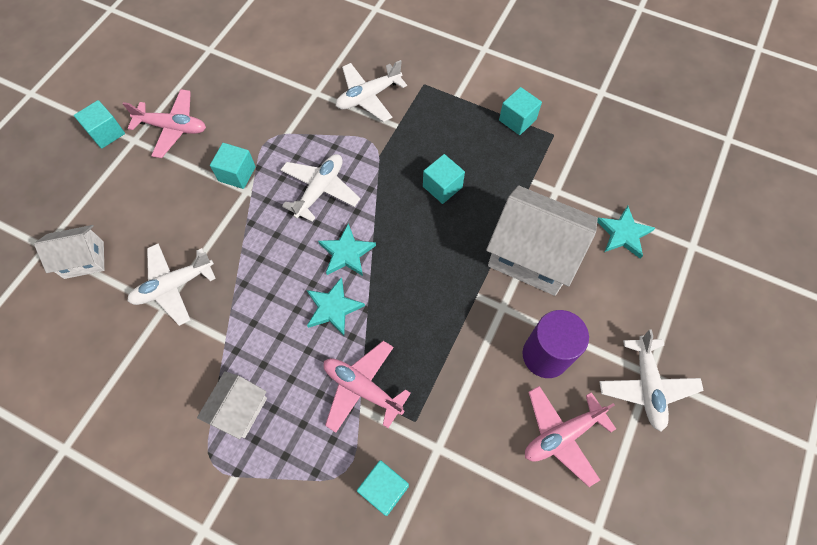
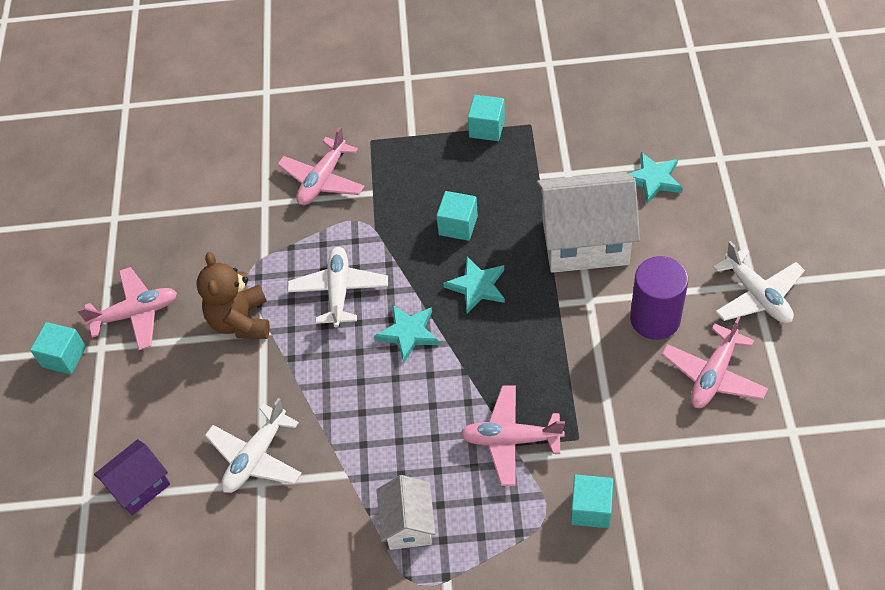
camera: 25 degrees left, 10 degrees down
(84, 260) = (139, 486): white house -> purple house
(237, 174) = (240, 321): turquoise cube -> brown teddy bear
(333, 308) = (432, 388): turquoise star -> turquoise star (477, 286)
(368, 97) = (322, 180): white plane -> pink plane

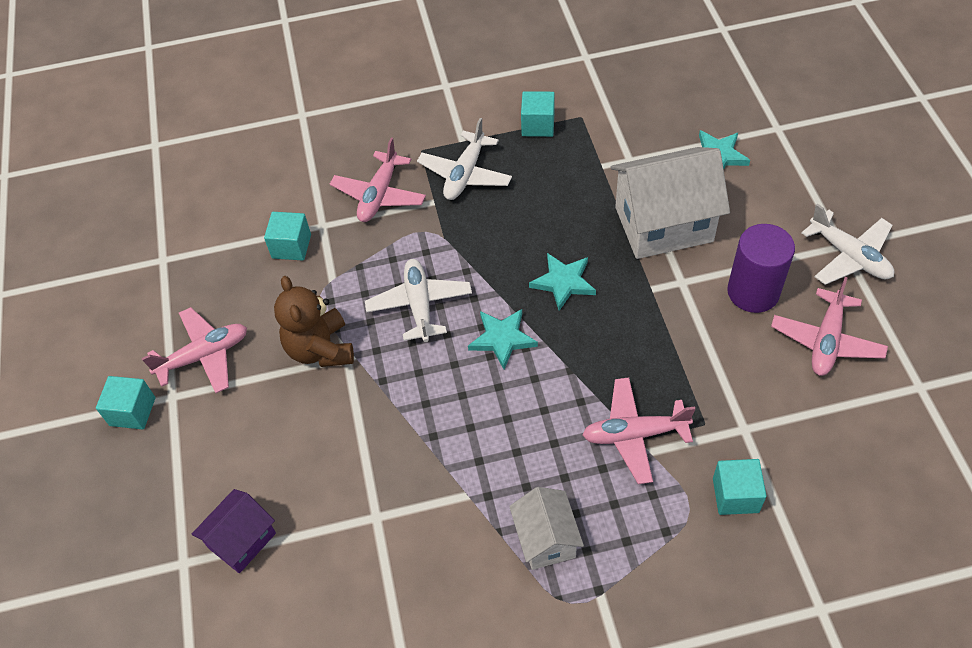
camera: 10 degrees left, 0 degrees up
(256, 457) = (365, 491): white plane -> white plane (465, 174)
(458, 225) = (530, 224): turquoise cube -> turquoise cube (291, 246)

